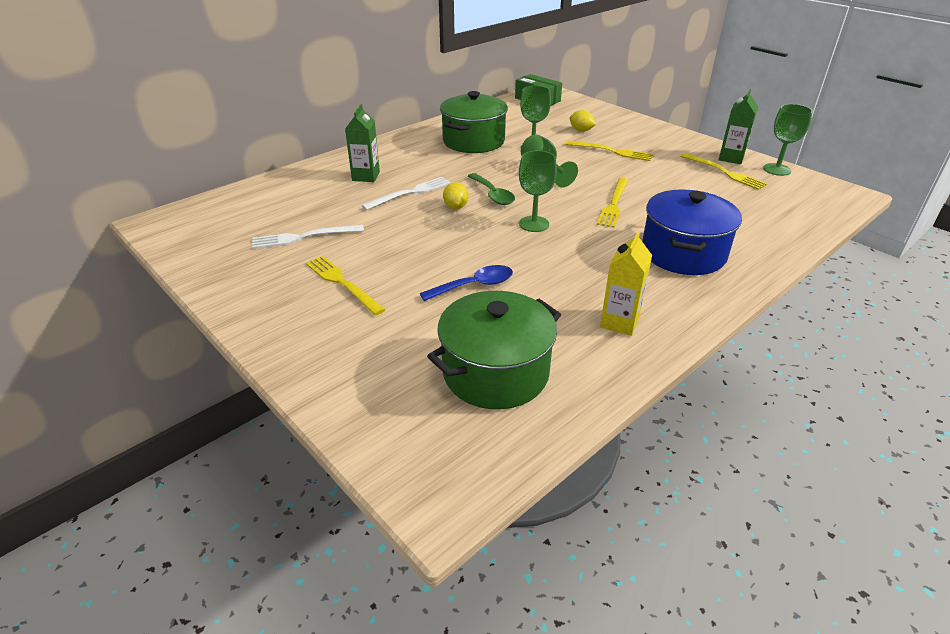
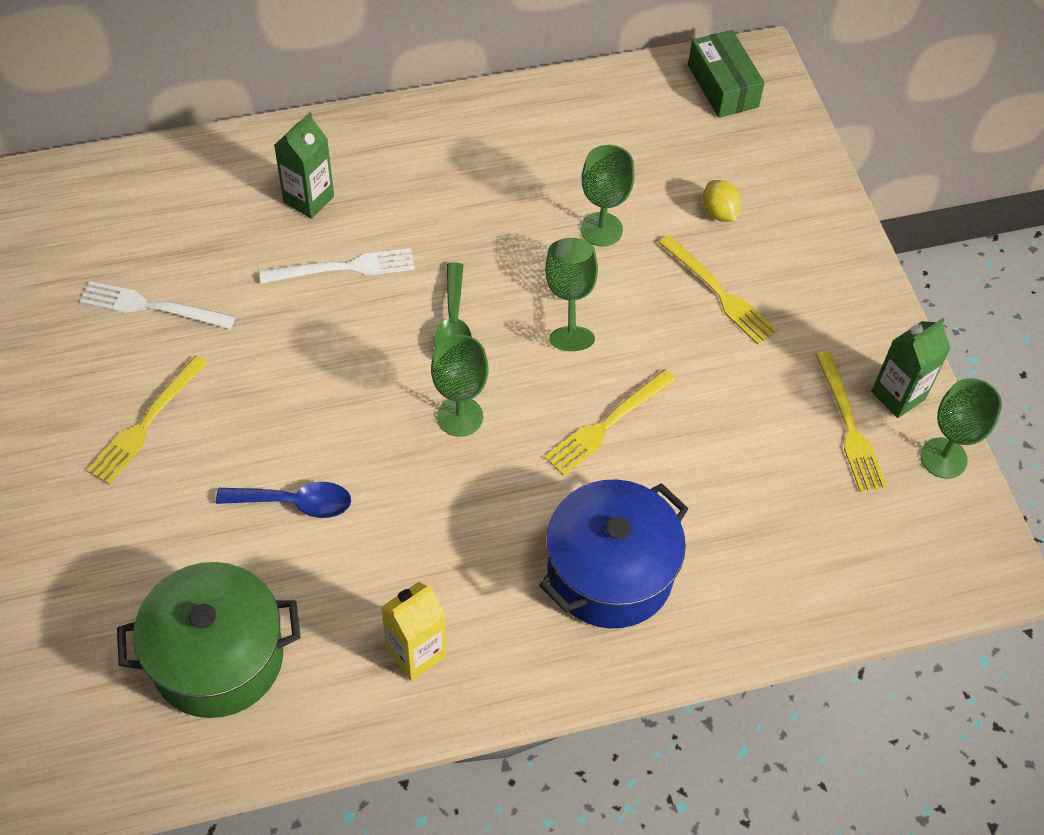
camera: 25 degrees right, 20 degrees up
(342, 283) = (146, 423): yellow fork -> yellow fork turned 135 degrees counterclockwise
(455, 207) = (383, 329): yellow lemon -> none
(473, 141) = (524, 172): green pot -> none

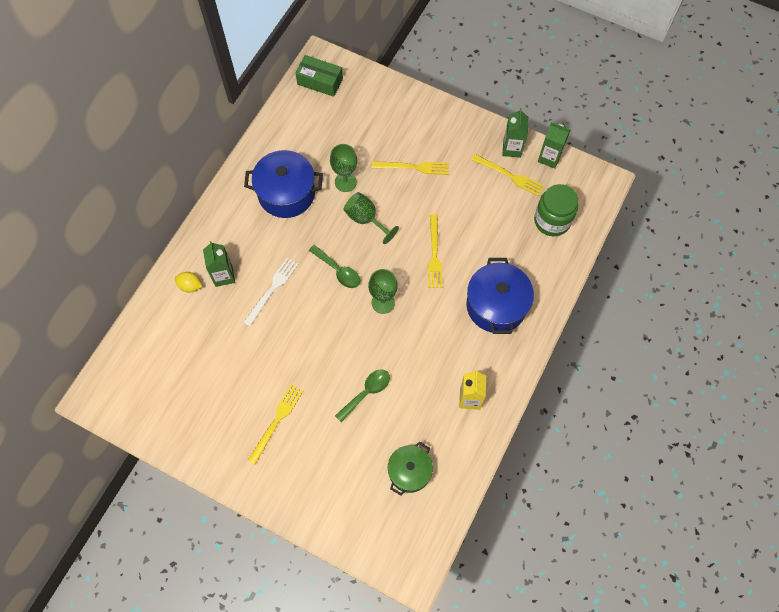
camera: 45 degrees left, 10 degrees up
(146, 423) = (276, 421): yellow fork -> yellow fork turned 135 degrees counterclockwise
(152, 307) = (219, 377): white fork -> none
(217, 657) = (409, 472): green pot -> green pot, size x0.64
(294, 503) = (366, 393): blue spoon -> green spoon
(507, 176) = (286, 193): none -> blue pot
(719, 213) = (378, 135): yellow lemon -> yellow lemon (190, 286)
(840, 543) = (552, 221): none -> green jar
(943, 458) = (549, 158): green goblet -> green carton

